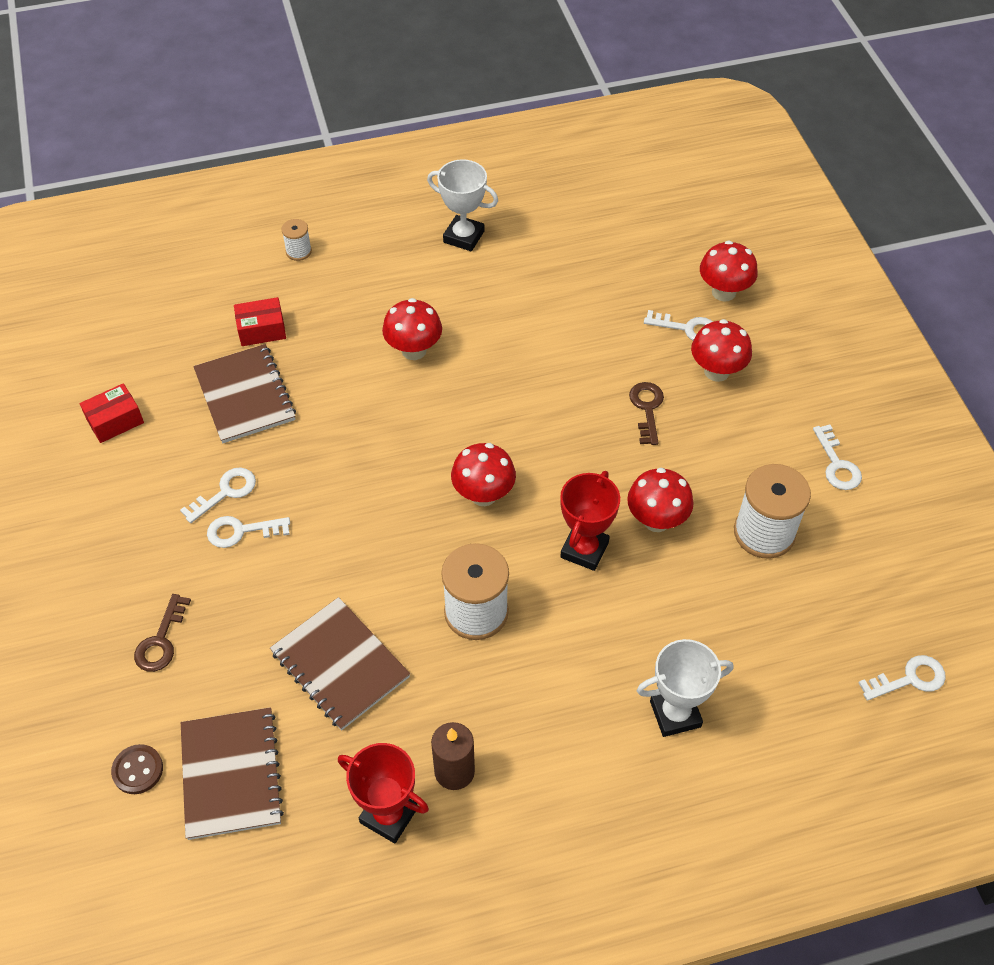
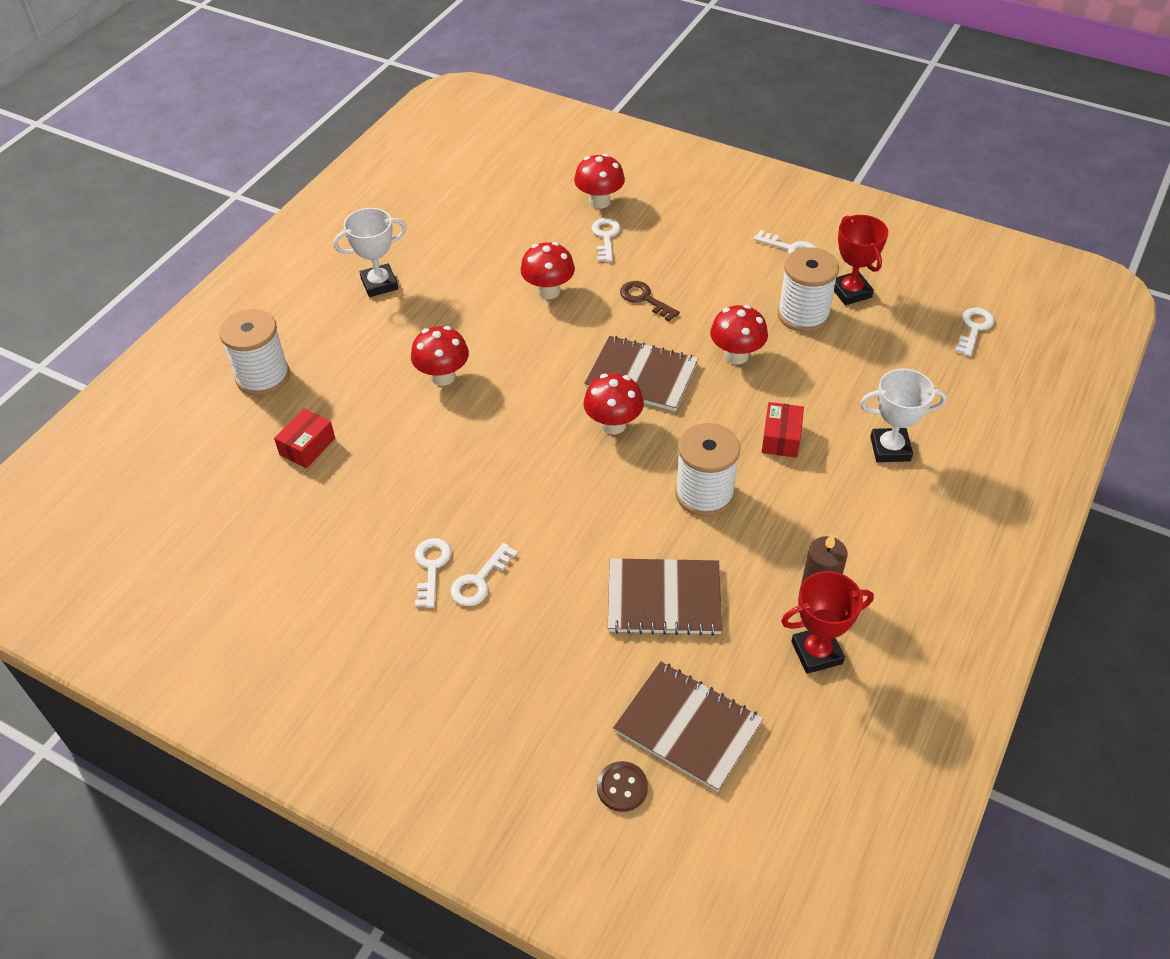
camera: 45 degrees left, 5 degrees down
(115, 421) = (272, 593): red box -> red box (781, 438)
(161, 641) = (520, 697): brown key -> none
(245, 395) = (356, 497): brown notebook -> brown notebook (641, 375)
(298, 251) = (263, 377): white spool -> white spool, size x2.03
(584, 550) = (718, 405): red trophy -> red trophy (850, 292)
(675, 714) = (890, 449): white trophy -> white trophy turned 60 degrees clockwise
(687, 328) = (606, 237): white key -> white key turned 60 degrees counterclockwise
(716, 371) = (656, 248): red mushroom -> red mushroom (548, 291)

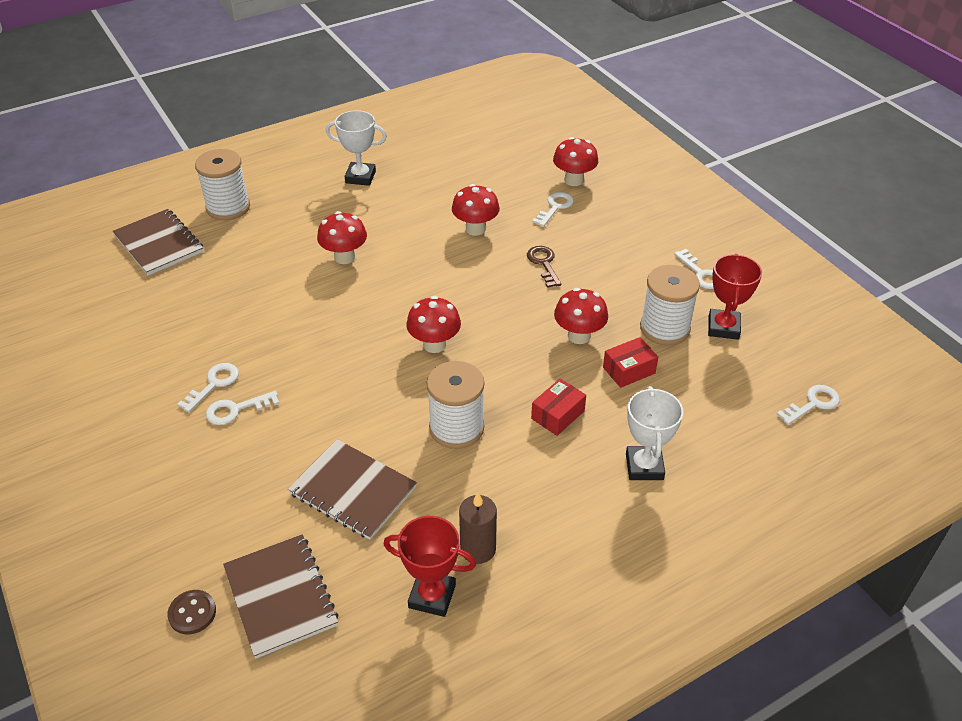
camera: 30 degrees right, 5 degrees down
(307, 446) = (212, 265): red box -> red box (629, 370)
(641, 375) = (489, 318): brown notebook -> brown notebook (159, 244)
(890, 449) = (644, 466): white trophy -> white trophy turned 60 degrees clockwise

